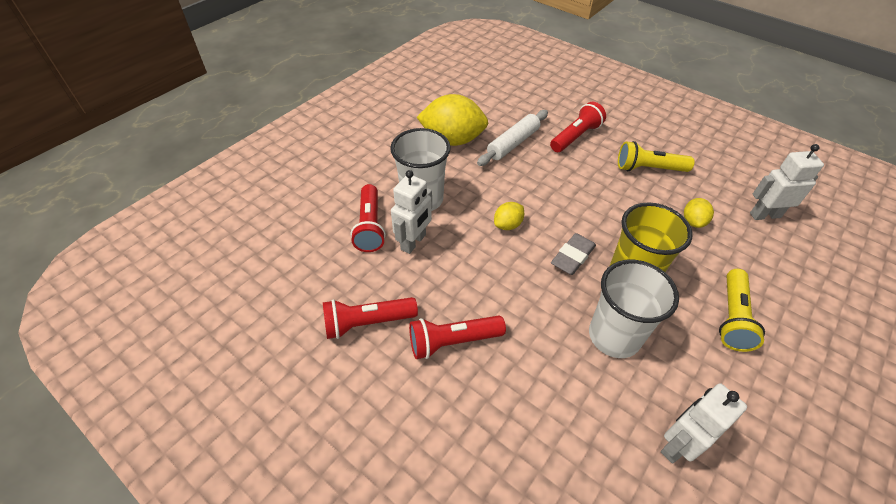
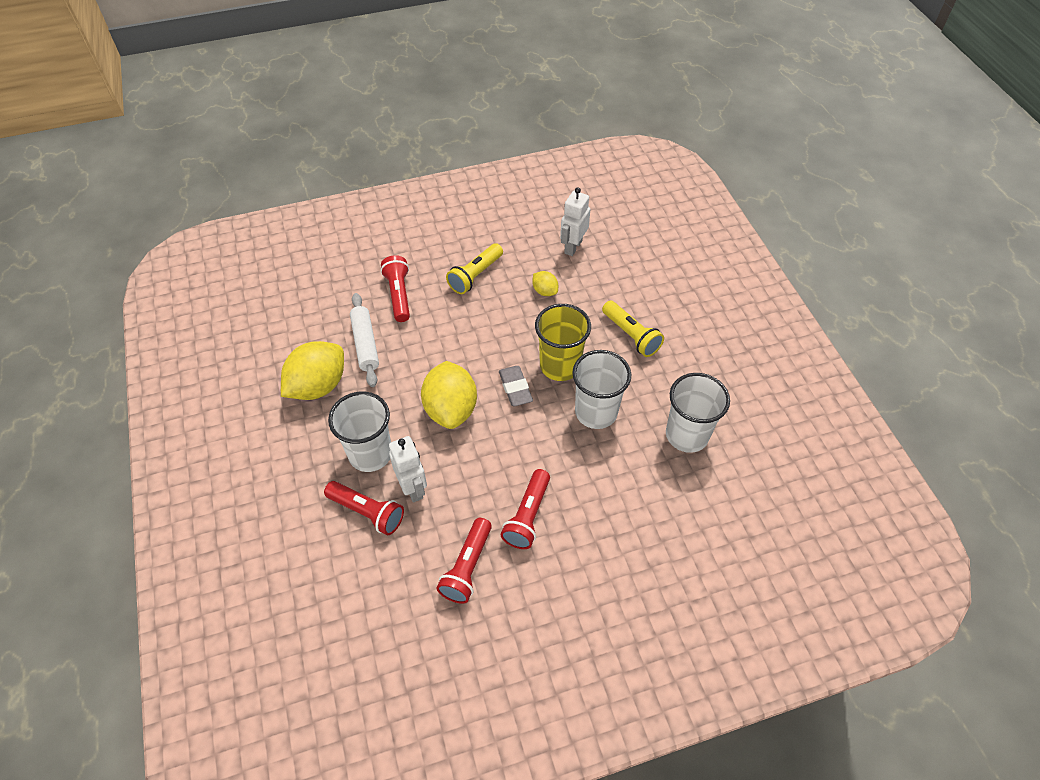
camera: 55 degrees left, 5 degrees up
(507, 225) = (451, 409): yellow lemon -> yellow lemon, size x2.08
(677, 445) = (687, 435): white robot -> white cup

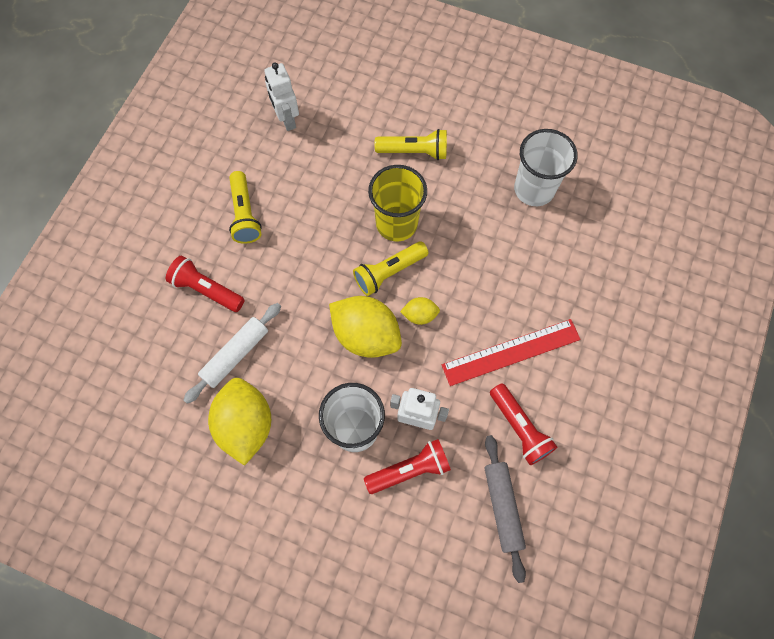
camera: 50 degrees left, 15 degrees up
(365, 344) = (235, 355): white rolling pin -> white rolling pin turned 75 degrees counterclockwise
(389, 601) = (502, 507): none -> grey rolling pin
(515, 388) = (389, 272): grey eraser -> yellow flashlight
(527, 516) = (511, 352): red flashlight -> red ruler
(545, 291) = (313, 176): yellow lemon -> yellow lemon (419, 315)
(596, 412) = (462, 233): white cup -> none

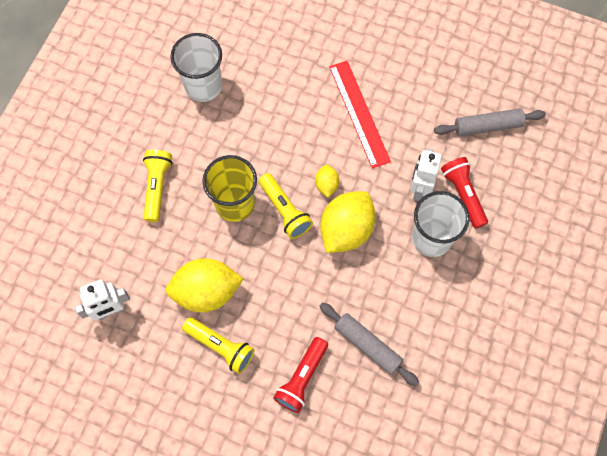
camera: 90 degrees left, 0 degrees up
(235, 355) = (367, 345): white rolling pin -> grey rolling pin
(244, 214) = (220, 347): yellow flashlight -> yellow flashlight turned 45 degrees clockwise
(245, 425) = (433, 331): yellow lemon -> yellow lemon (206, 292)
(519, 428) = (424, 111): red flashlight -> none

